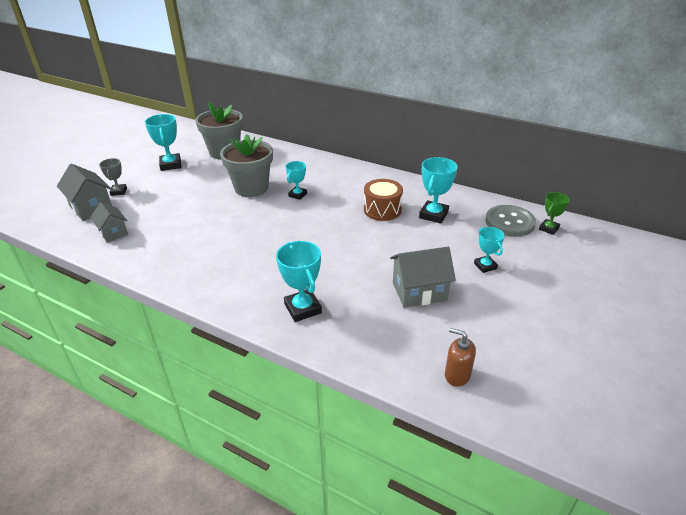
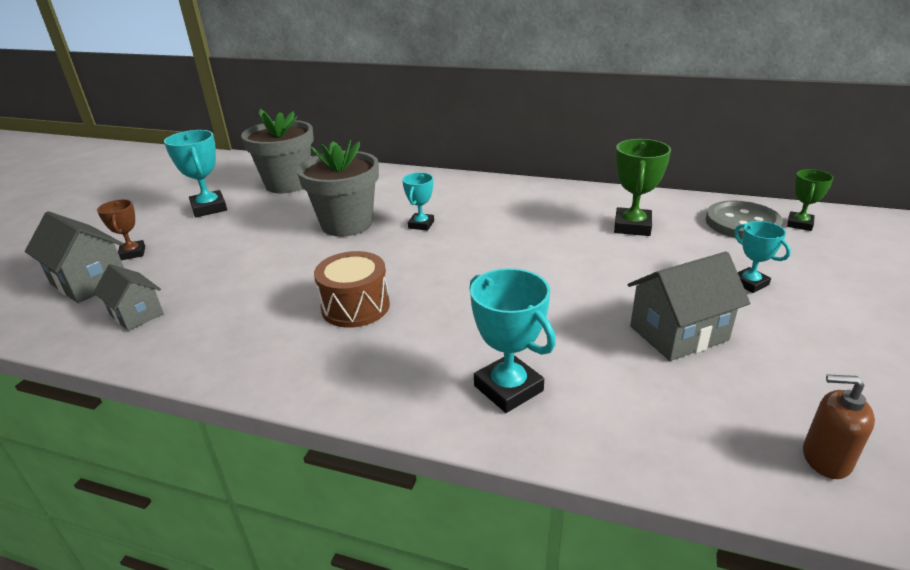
camera: 10 degrees left, 5 degrees down
(119, 191) = (132, 253): grey trophy -> brown trophy
(382, 210) = (556, 229): brown drum -> brown drum (355, 306)
(433, 215) = (632, 226): turquoise trophy -> green trophy

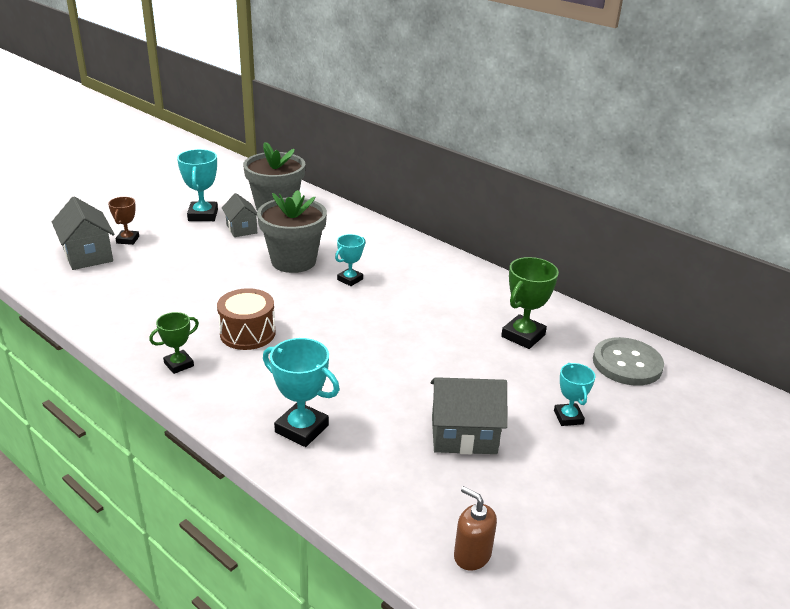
camera: 20 degrees right, 0 degrees up
(136, 314) = (103, 290): grey house -> grey house (241, 229)
(508, 388) = (301, 429): turquoise trophy -> turquoise trophy turned 45 degrees counterclockwise
(799, 224) = (680, 382): green trophy -> green trophy (179, 364)

